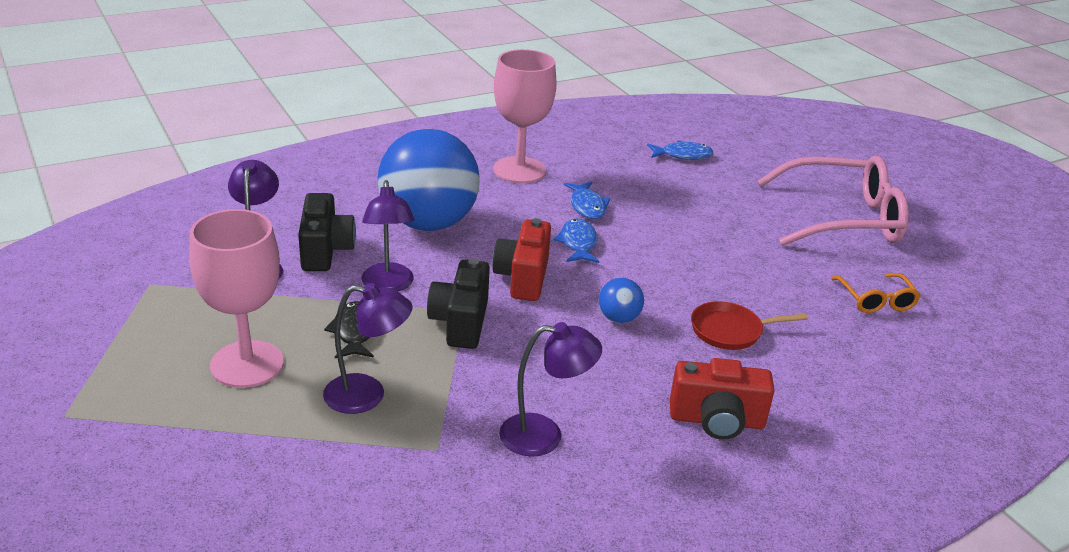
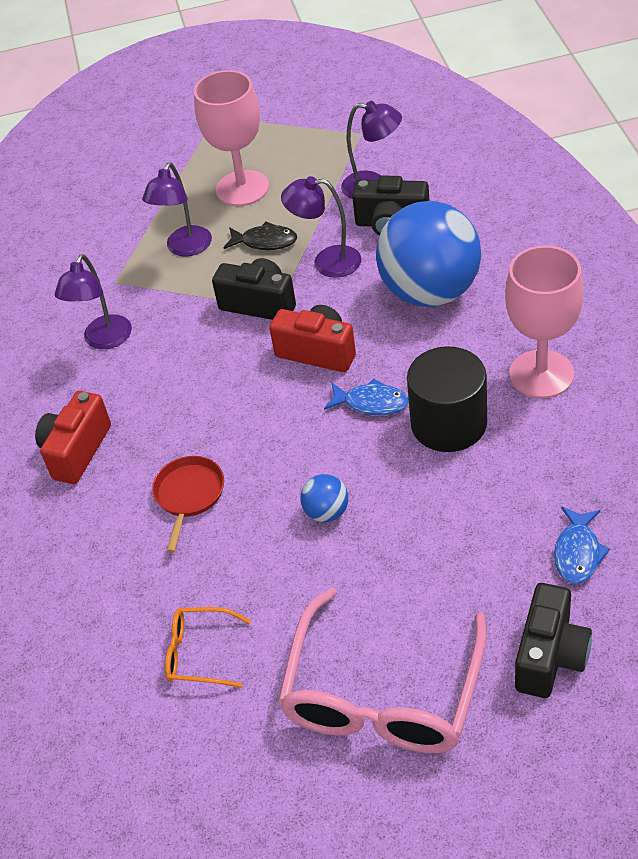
camera: 115 degrees right, 15 degrees up
(587, 206) = (448, 423): blue fish -> black cylinder
(618, 318) = (234, 412): blue ball -> blue ball (326, 512)
(768, 163) = (550, 656): none -> black camera

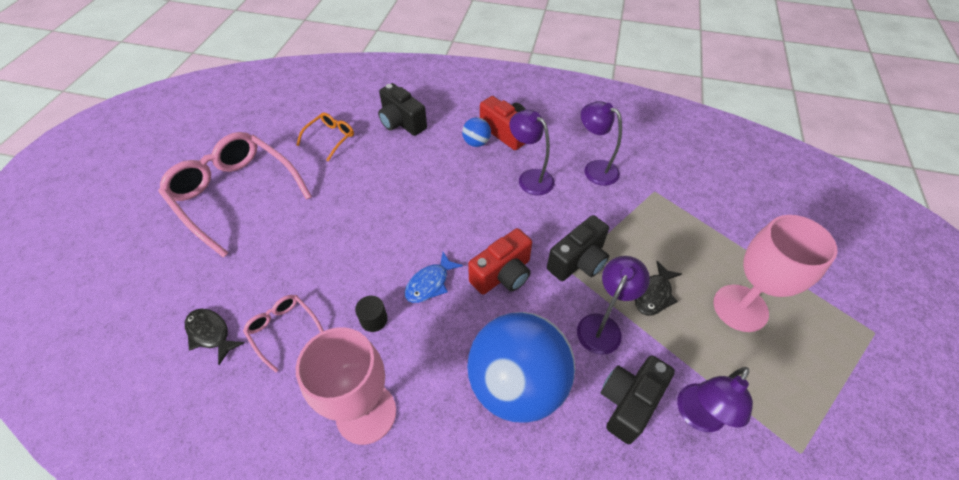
camera: 110 degrees right, 5 degrees up
(185, 248) = (673, 241): purple lamp -> purple lamp (530, 178)
(189, 495) = (432, 166): red pan -> none
(326, 512) = (364, 220): blue ball -> blue ball (476, 143)
(448, 423) = (374, 319): black cylinder -> black cylinder, size x0.44
(520, 490) = (283, 330): none -> pink glasses
(550, 656) = (172, 276): black camera -> black camera (402, 123)
(577, 552) = (211, 333): blue fish -> black fish

